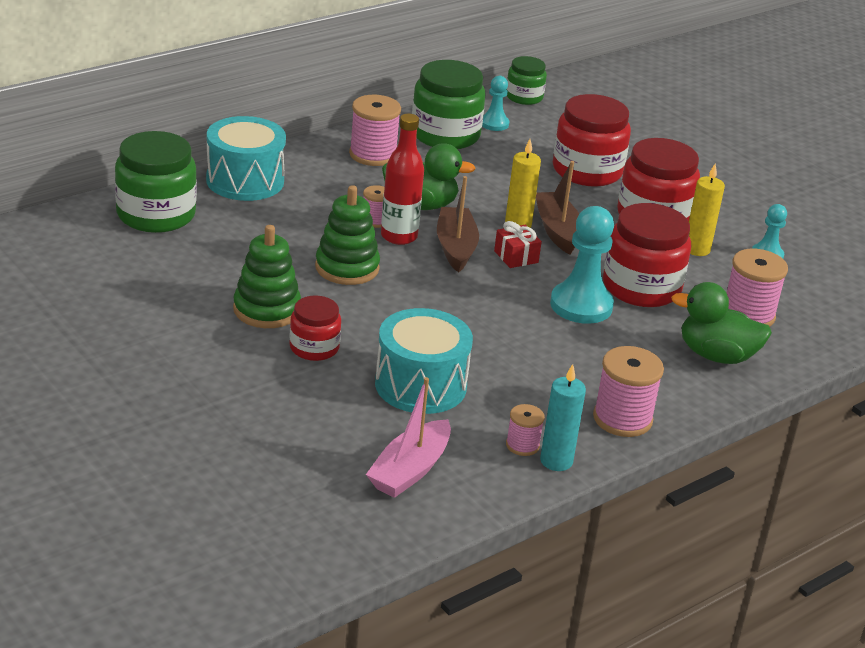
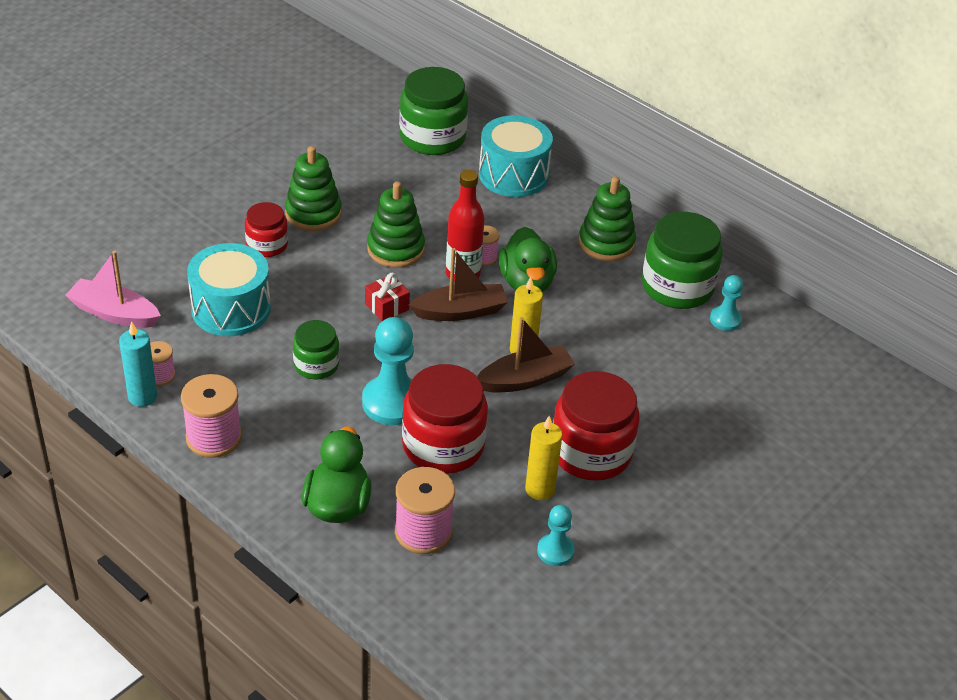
camera: 80 degrees right, 10 degrees up
(373, 155) = (606, 243): pink spool -> green stacking toy
(516, 257) = (461, 352): red gift -> red gift (387, 307)
(524, 97) = (804, 338): green jar -> green jar (316, 365)
(587, 171) = (664, 396): red jar -> none

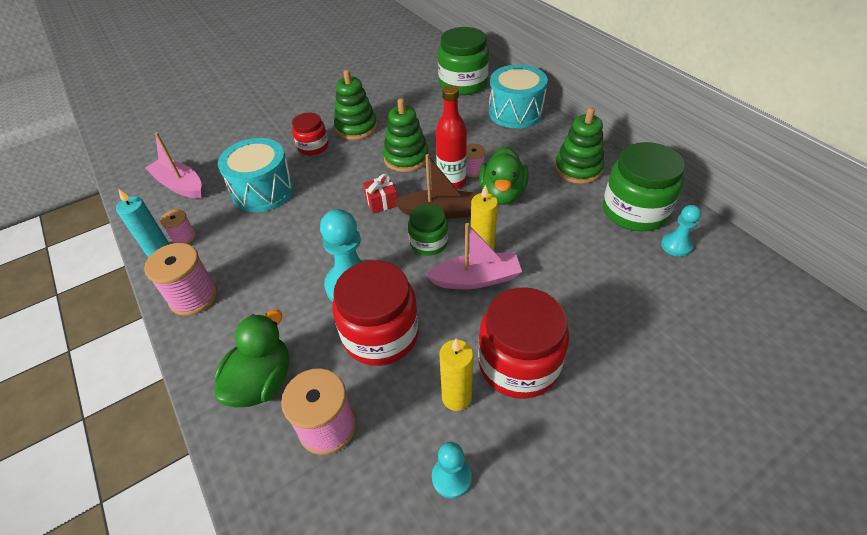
camera: 20 degrees right, 5 degrees up
(316, 365) = (305, 243): green jar -> green jar (429, 242)
(525, 379) = (476, 279): brown boat -> pink boat

